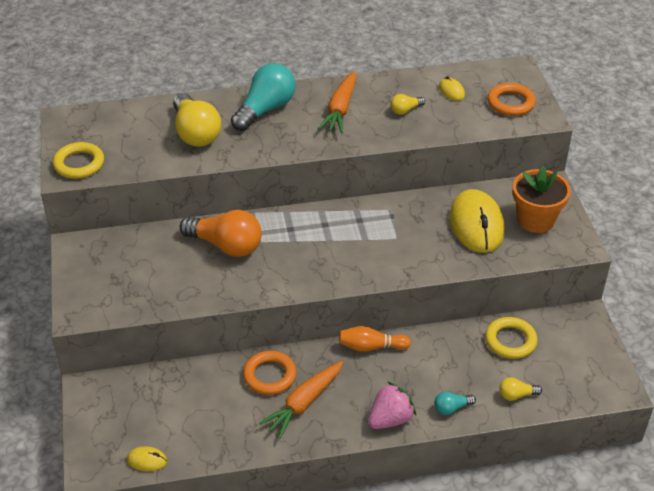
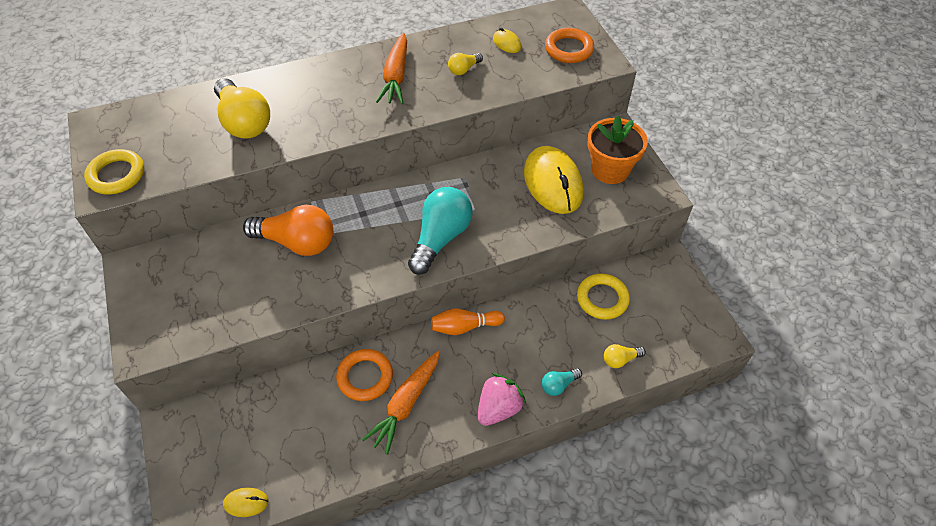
camera: 10 degrees left, 10 degrees up
(265, 109) = (316, 86): turquoise light bulb -> turquoise light bulb (440, 238)

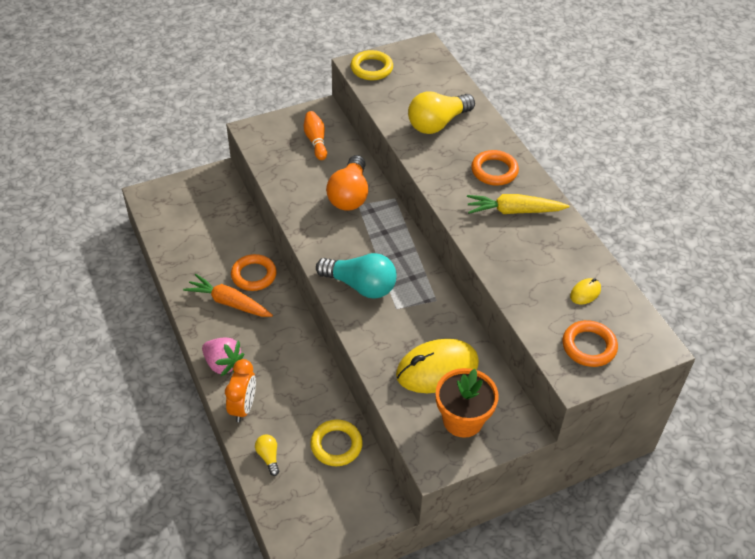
camera: 85 degrees right, 5 degrees down
(246, 503) = (158, 222): yellow mouse -> none
(334, 84) = (494, 171): none -> orange ring
(396, 76) = (514, 211): orange carrot -> yellow carrot
(464, 69) = (535, 260): yellow light bulb -> none
(465, 327) = (302, 337): orange bowling pin -> orange bowling pin (316, 141)
(558, 385) = (243, 407): turquoise light bulb -> orange clock

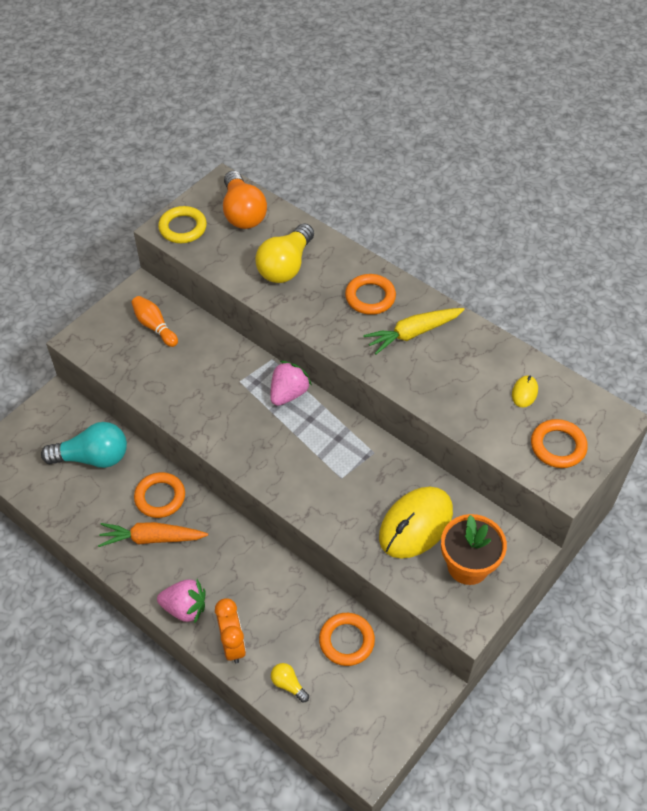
camera: 25 degrees left, 5 degrees up
(336, 445) = (346, 641): yellow ring -> orange ring
(350, 195) = (225, 374): orange light bulb -> orange light bulb (243, 213)
(360, 285) = (293, 468): turquoise light bulb -> turquoise light bulb (93, 457)
(392, 228) = (288, 393): none -> pink strawberry

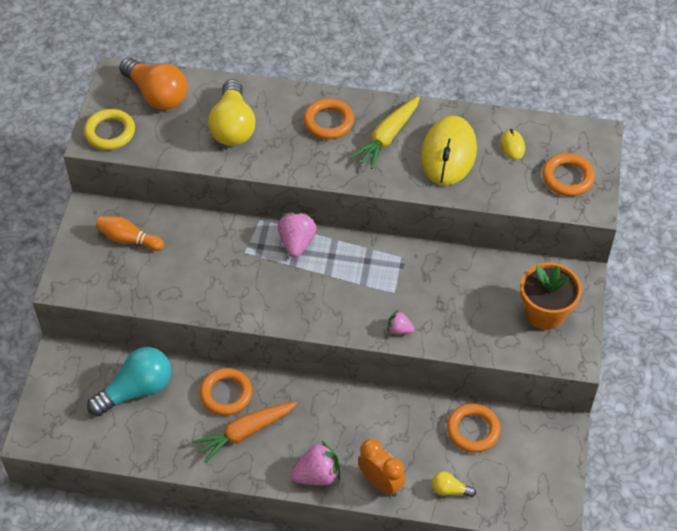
camera: 30 degrees left, 0 degrees up
(323, 514) = (399, 330): none -> pink strawberry
(415, 524) = (481, 301): yellow mouse -> yellow mouse (448, 154)

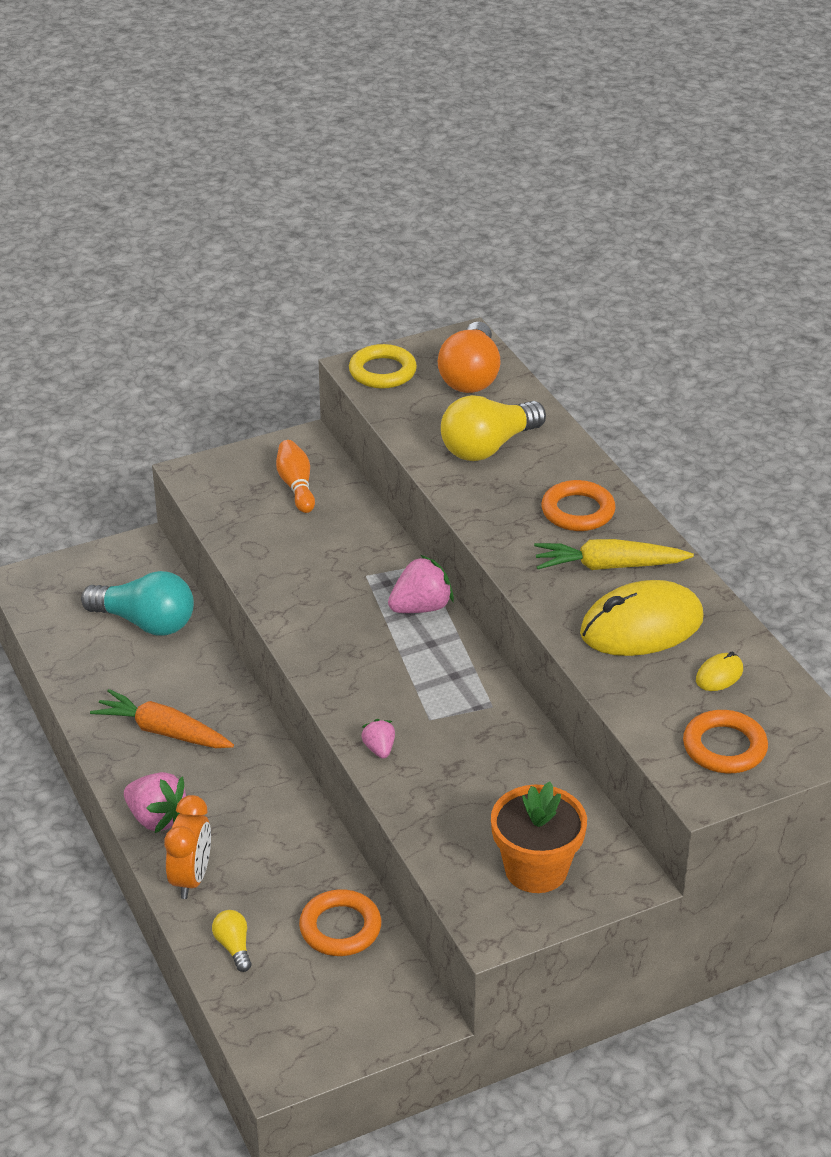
camera: 55 degrees right, 15 degrees down
(226, 394) = (201, 691): orange ring -> none

